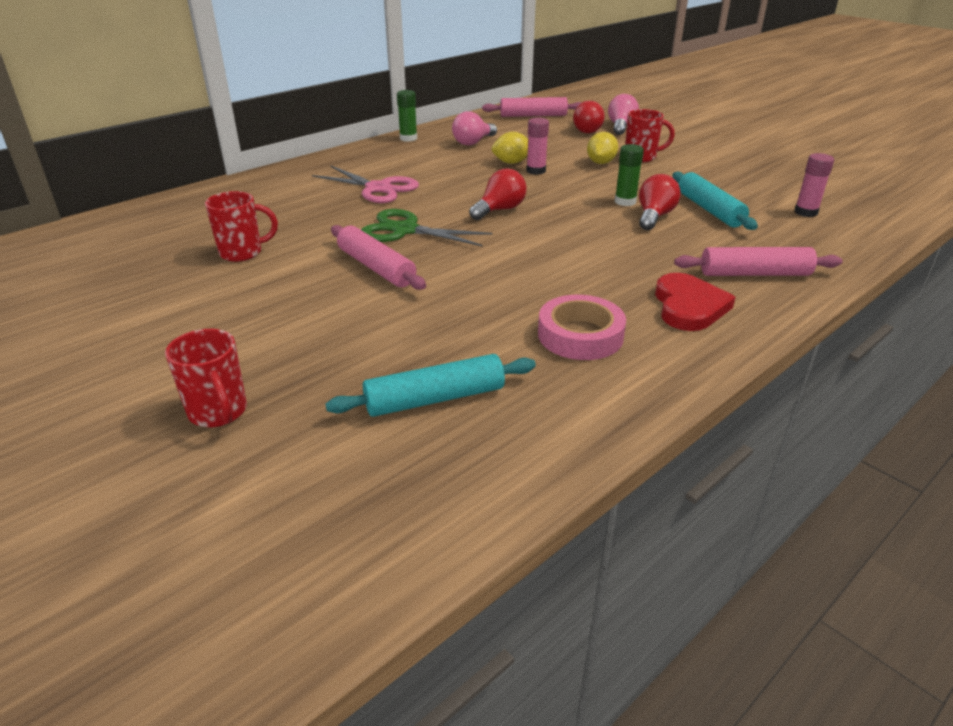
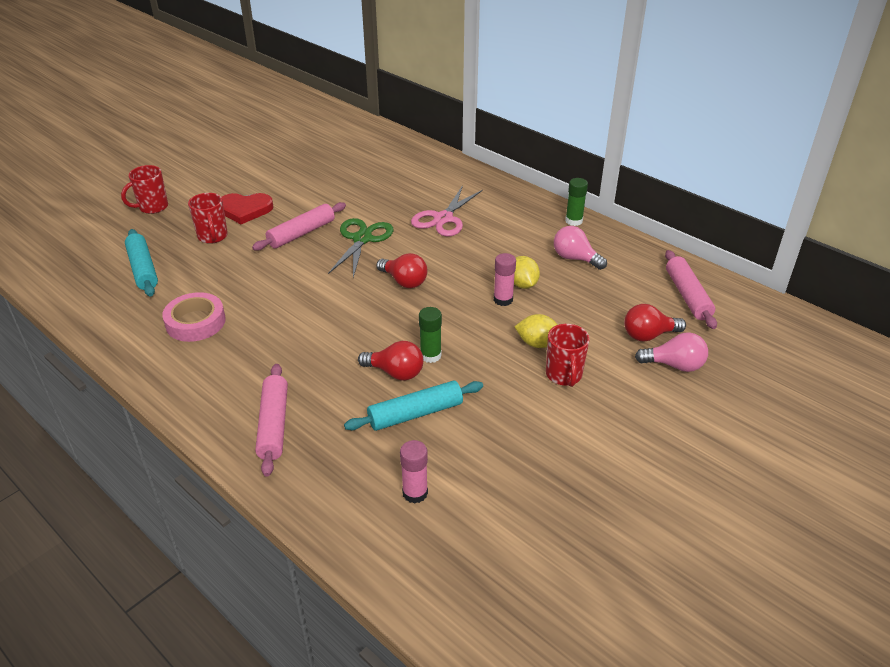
camera: 85 degrees right, 5 degrees up
(242, 253) = (326, 182): red mug -> red mug (213, 237)
(689, 306) = (224, 377): red heart -> red heart (245, 210)

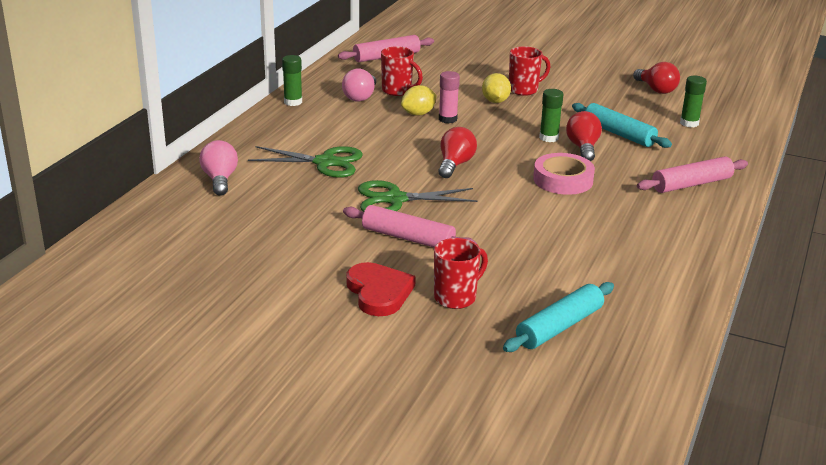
camera: 110 degrees left, 10 degrees down
(152, 207) = (418, 375): red mug -> red mug (398, 91)
(195, 322) = (614, 258): pink tape -> pink tape (563, 180)
(415, 493) = (689, 123): pink glue stick -> green glue stick
(443, 218) = (325, 162): pink scissors -> green scissors
(648, 335) = (450, 67): red light bulb -> red light bulb (656, 89)
(674, 365) = (478, 58): pink light bulb -> pink light bulb (220, 180)

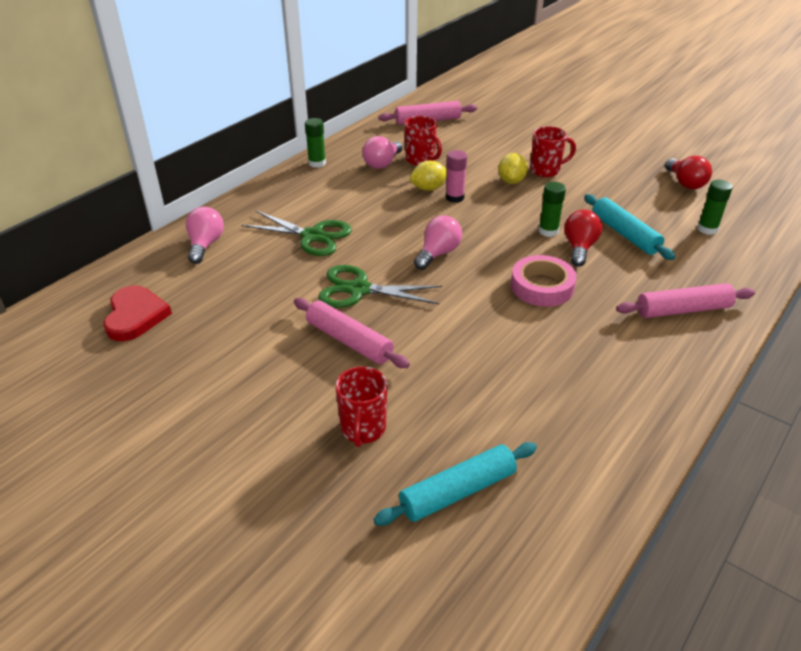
camera: 15 degrees right, 10 degrees up
(379, 292) = (286, 409): red heart -> red heart (135, 316)
(455, 164) = (438, 253): red light bulb -> pink light bulb
(456, 297) = (363, 429): red mug -> red mug turned 120 degrees clockwise

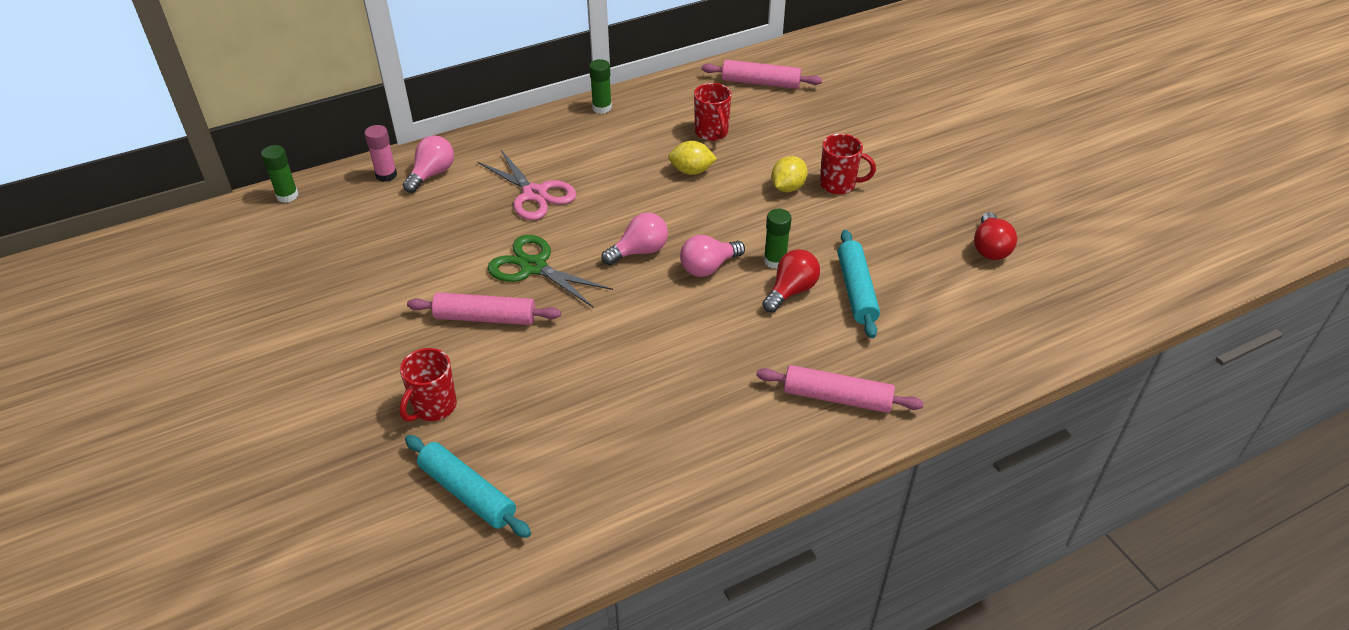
camera: 25 degrees right, 5 degrees up
(135, 316) = (326, 231): red heart -> none
(312, 236) = (534, 194): green scissors -> pink scissors
(349, 341) = (485, 317): pink rolling pin -> pink rolling pin turned 60 degrees counterclockwise
(382, 163) = (667, 126): pink light bulb -> pink light bulb (708, 267)
(454, 197) = (709, 190): pink glue stick -> pink glue stick (386, 175)
(458, 492) = (467, 493): turquoise rolling pin -> turquoise rolling pin turned 45 degrees clockwise
(542, 286) = (712, 322): pink tape -> none
(707, 229) = (958, 313): green glue stick -> green glue stick (287, 196)

